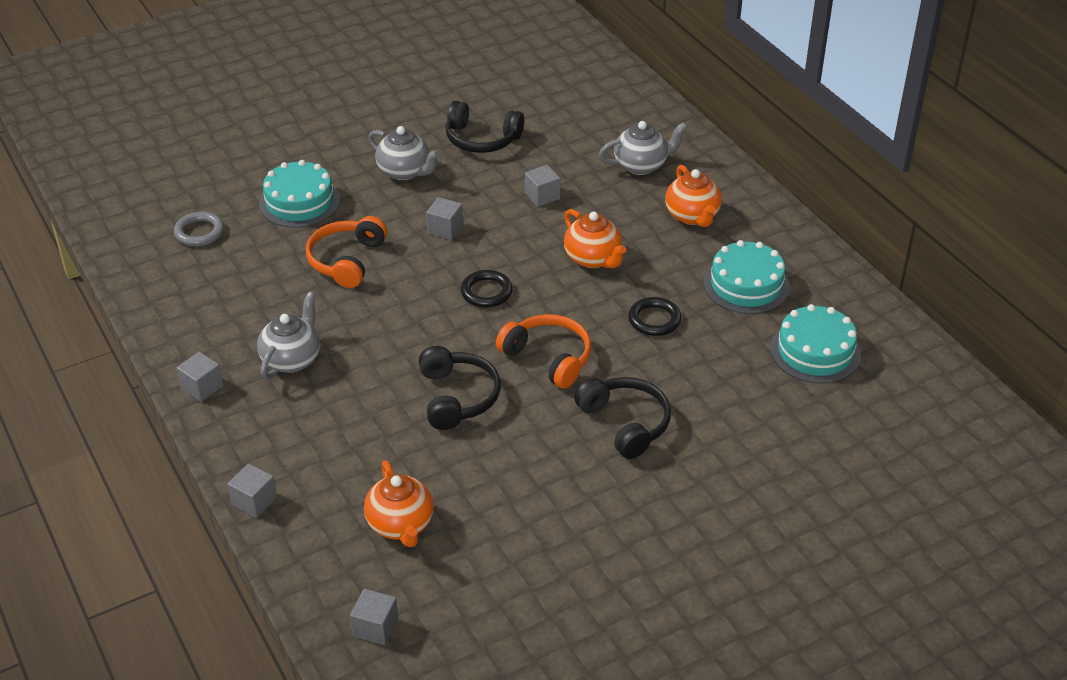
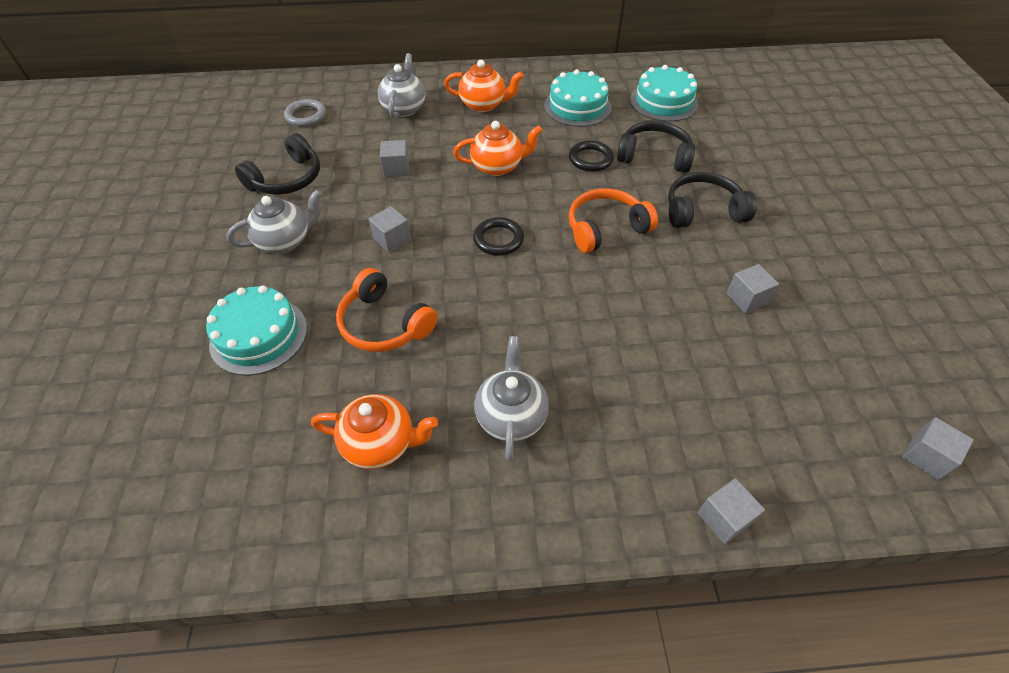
camera: 65 degrees left, 10 degrees up
(199, 232) = (230, 447): grey ring -> grey ring (306, 116)
(202, 387) = (513, 522): grey cube -> grey cube (747, 298)
(292, 359) = (511, 416): grey teapot -> grey teapot turned 45 degrees clockwise
(400, 525) = (789, 394): orange teapot -> orange teapot (380, 443)
(457, 397) = (629, 301): black headphones -> black headphones (654, 156)

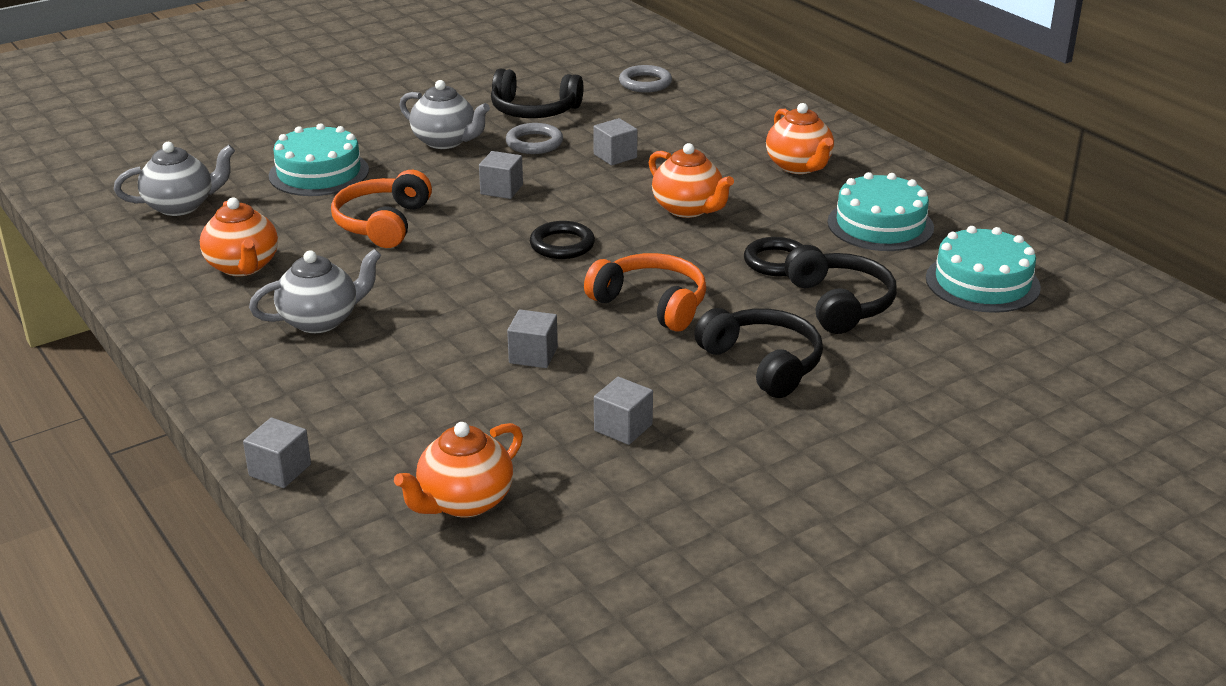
camera: 60 degrees right, 20 degrees down
(338, 197) = (534, 143): none -> grey ring
(404, 108) = (728, 125): grey teapot -> grey teapot (181, 206)
(805, 412) = (464, 502): none -> orange teapot
(926, 456) = (463, 604): grey cube -> grey cube (533, 355)

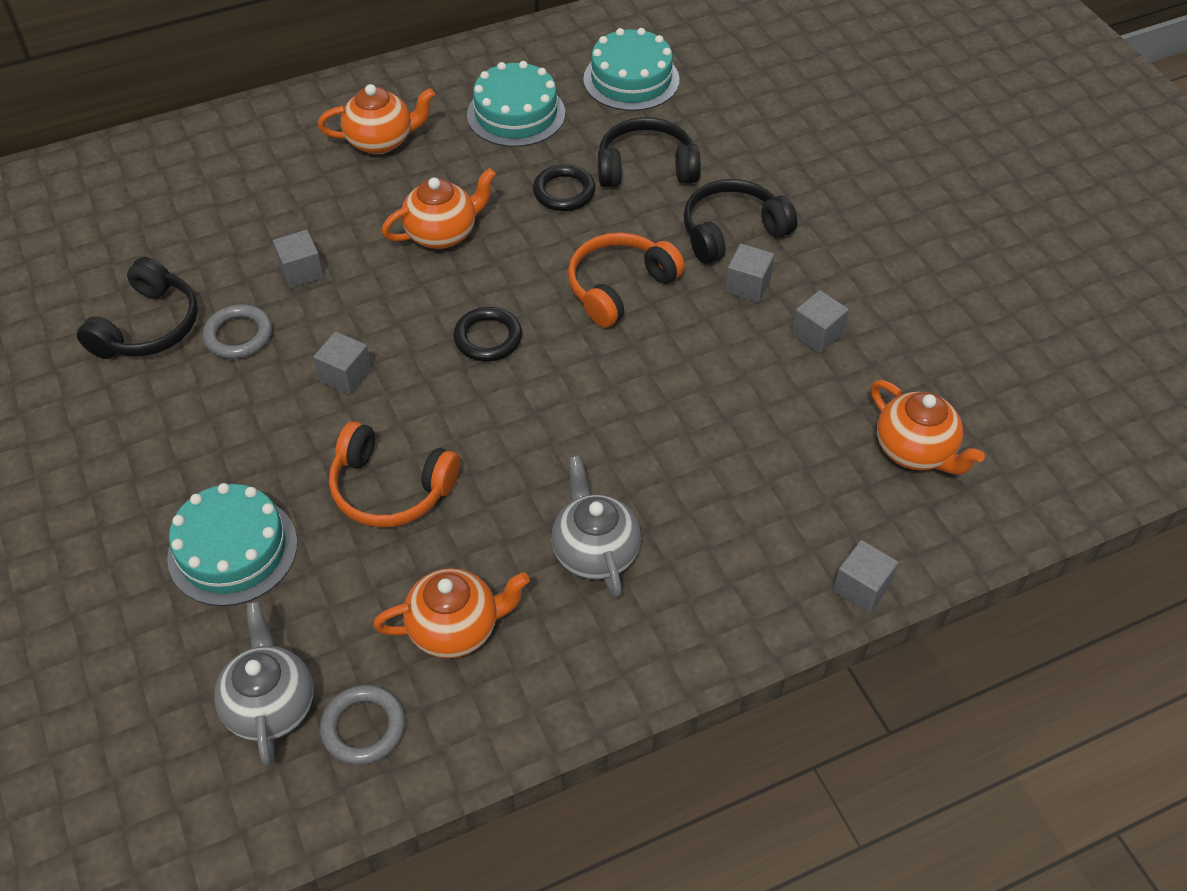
camera: 80 degrees left, 20 degrees up
(445, 141) = (197, 417): grey teapot -> none
(533, 355) = (693, 382): grey cube -> grey cube (747, 285)
(645, 83) = (121, 221): grey ring -> grey ring (363, 727)

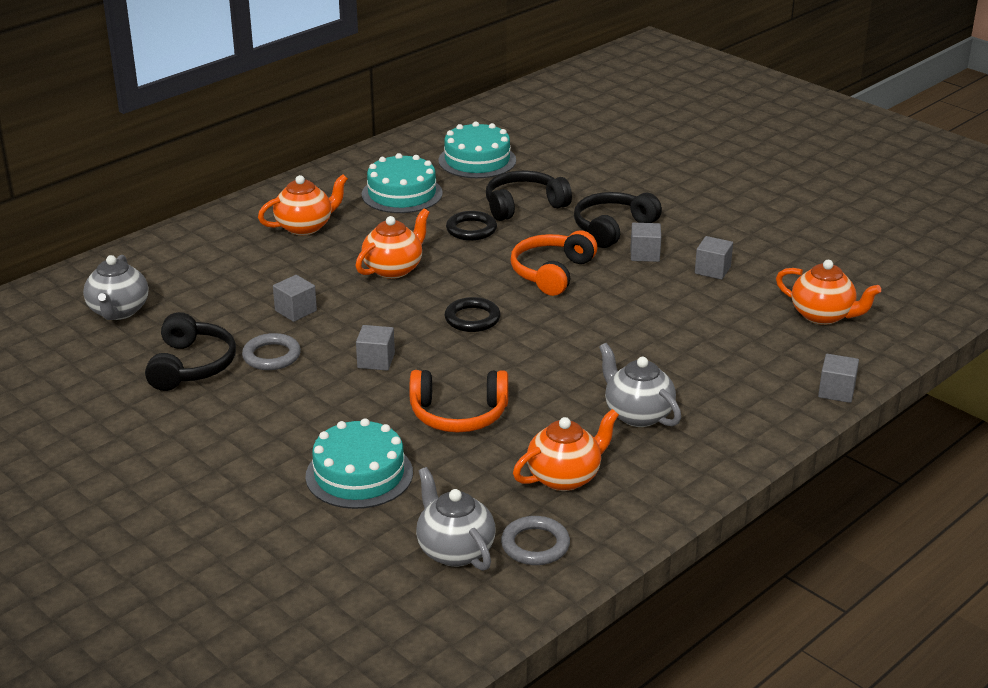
camera: 20 degrees left, 20 degrees down
(118, 222) = (118, 311): none -> grey teapot

